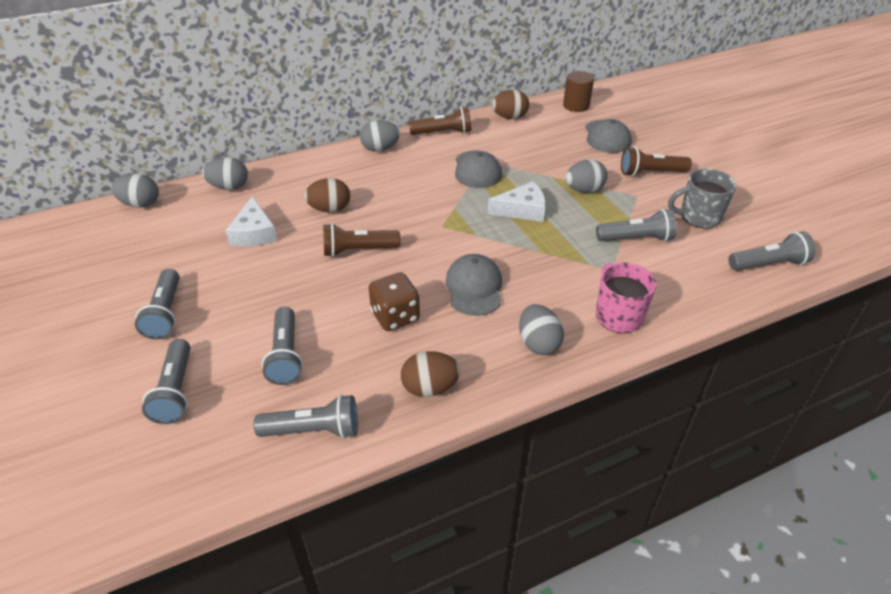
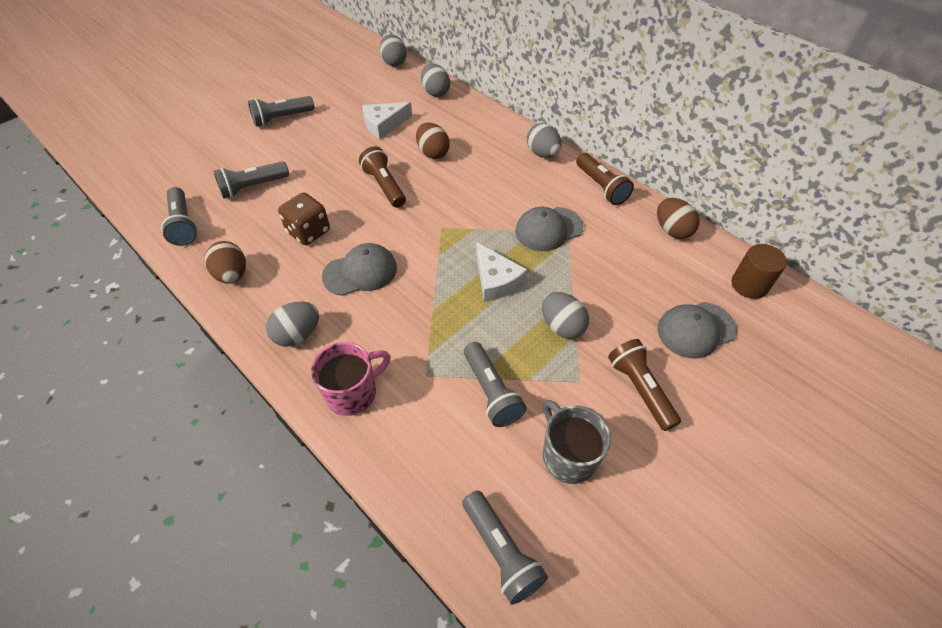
camera: 70 degrees right, 10 degrees up
(175, 391) = (211, 150): grey flashlight -> none

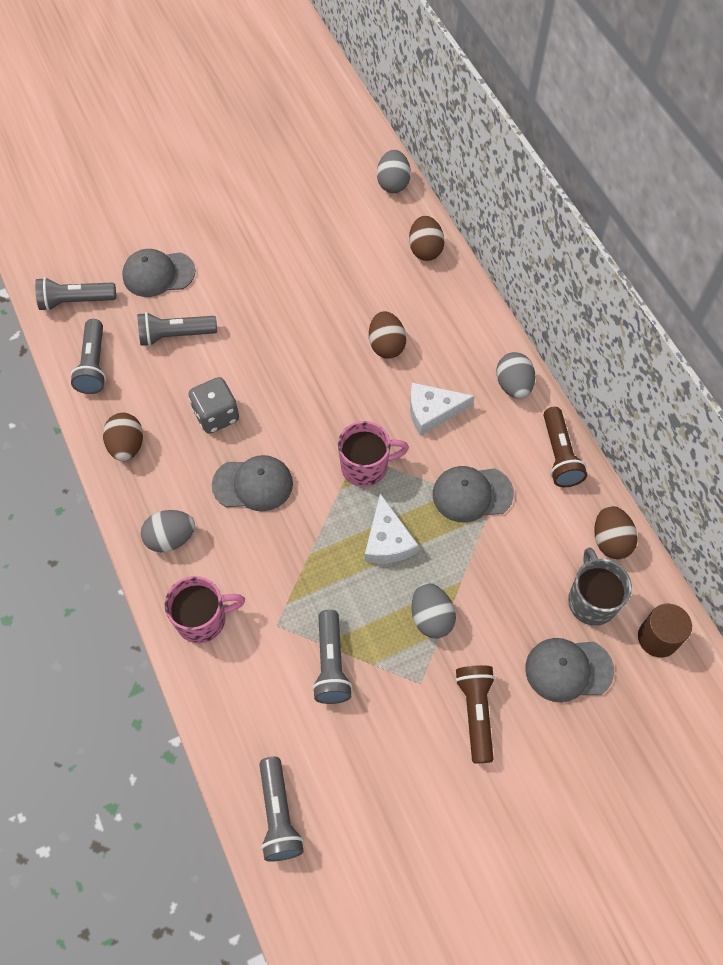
camera: 20 degrees right, 10 degrees up
(225, 152) = (158, 274): none -> grey cap
(282, 118) = (233, 240): grey flashlight -> grey flashlight (75, 301)
(308, 232) = (216, 415): brown dice -> grey dice
(384, 125) = (345, 285): white cheese -> white cheese (432, 412)
(384, 186) = (315, 377): brown flashlight -> none
(435, 92) = (425, 249): grey egg -> brown egg
(453, 233) = (366, 466): none -> pink mug
(568, 456) = (374, 753): grey mug -> grey mug (591, 600)

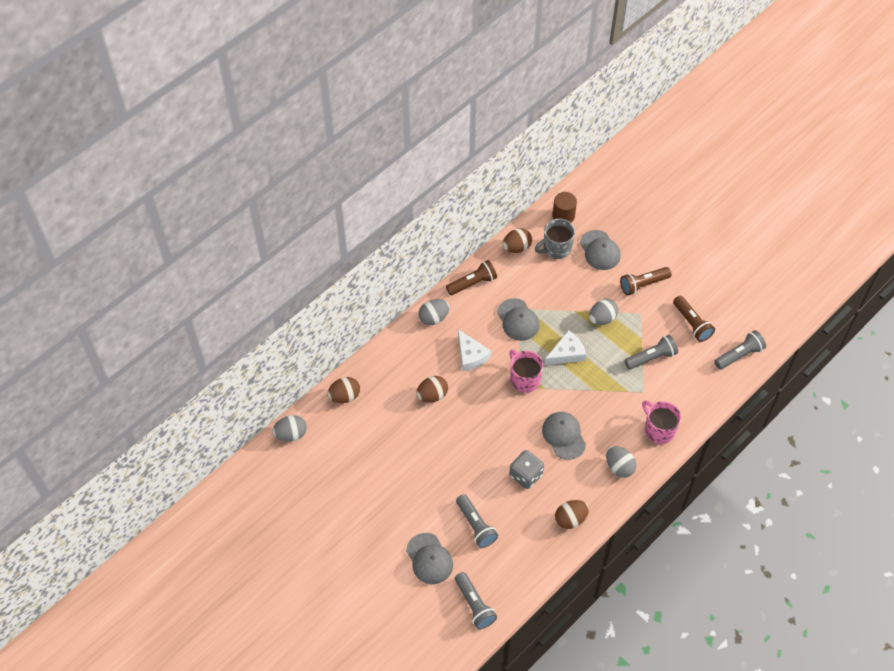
camera: 110 degrees left, 5 degrees down
(93, 365) = (520, 567): grey flashlight -> none
(370, 761) = (692, 324): none -> brown flashlight

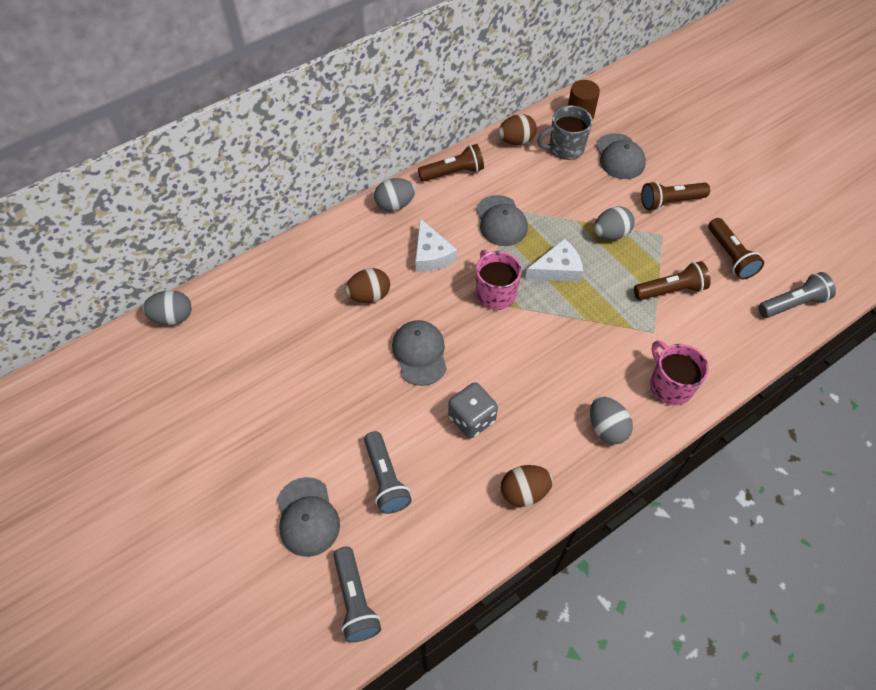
camera: 10 degrees right, 0 degrees up
(344, 396) = (256, 281): brown egg -> none
(564, 436) = (535, 373): grey cap -> grey cap (420, 353)
(651, 357) = (671, 290): grey flashlight -> brown flashlight

